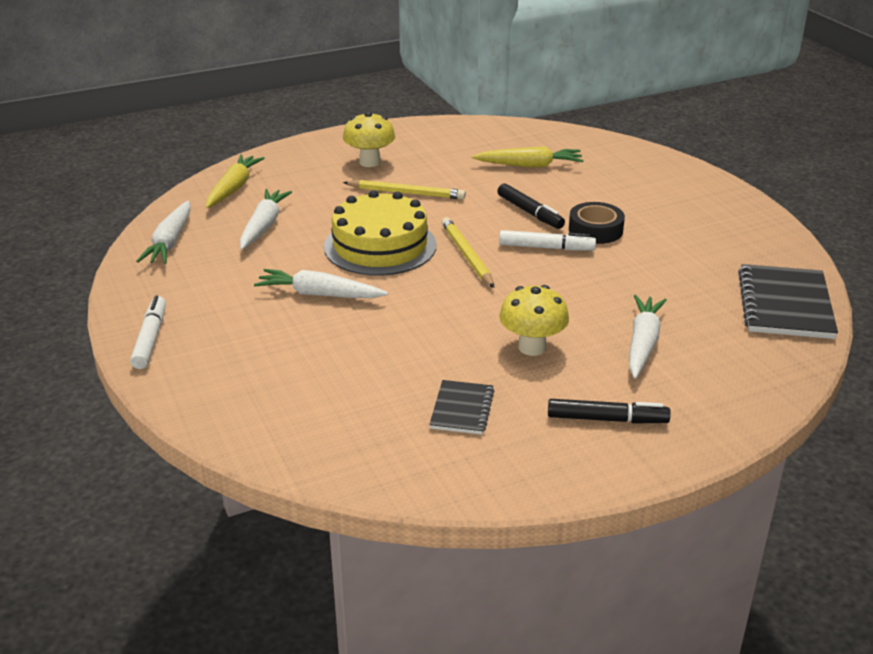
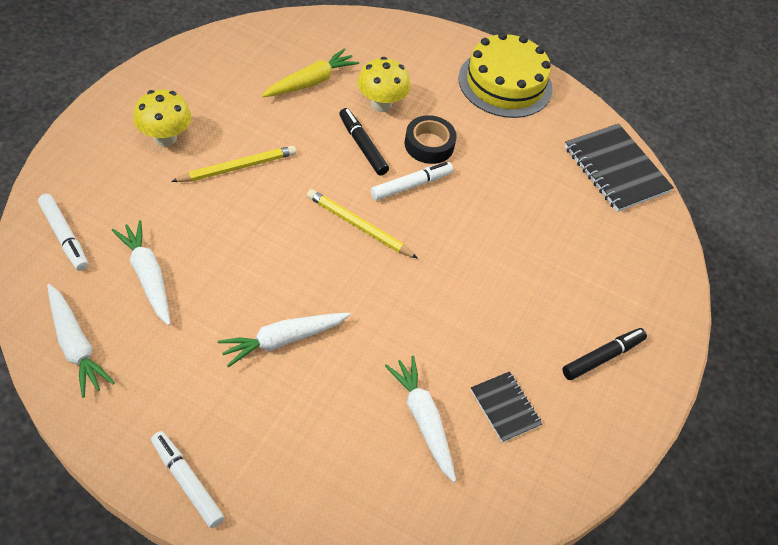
camera: 45 degrees left, 20 degrees up
(233, 188) = (64, 236): yellow carrot -> white marker
(380, 246) = (278, 250): yellow cake -> yellow cake (505, 83)
(530, 212) = (362, 146): black marker -> black marker turned 135 degrees counterclockwise
(532, 347) = (495, 310): yellow mushroom -> yellow mushroom (381, 104)
(643, 343) = (562, 262): white carrot -> white carrot (423, 420)

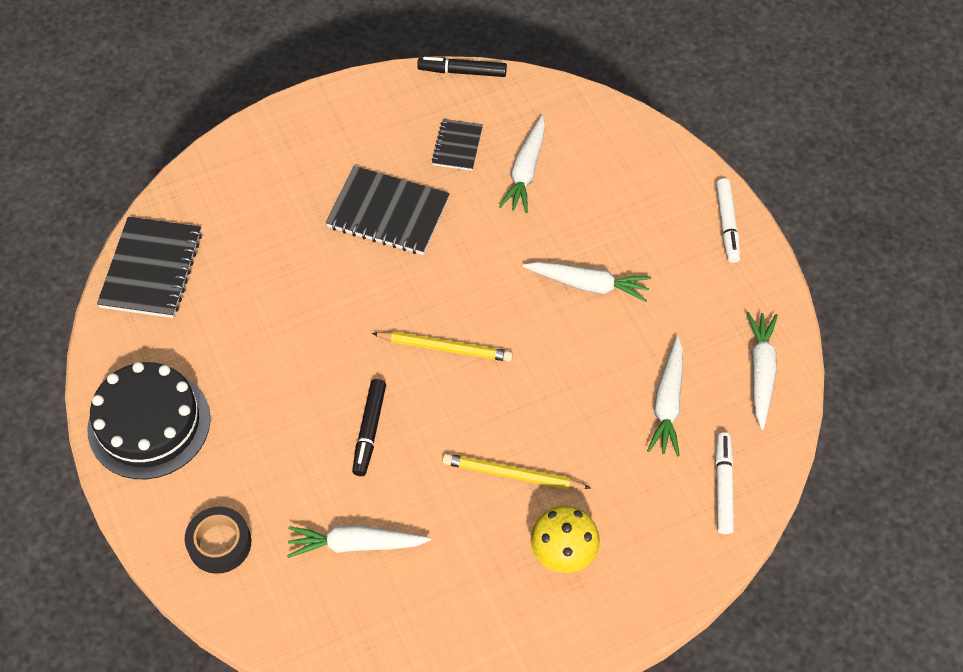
camera: 135 degrees left, 5 degrees up
(311, 82) = (355, 544): yellow carrot -> white carrot
(358, 226) = (445, 348): yellow pencil -> yellow pencil turned 60 degrees counterclockwise
(381, 104) = (306, 471): yellow mushroom -> none
(411, 185) = (361, 361): white marker -> none
(429, 145) = (302, 395): black tape -> black tape (219, 543)
(501, 307) = (388, 213): none -> black notebook
(505, 83) = (149, 424): yellow cake -> black cake
(602, 357) = (347, 137): black marker -> black marker (462, 72)

